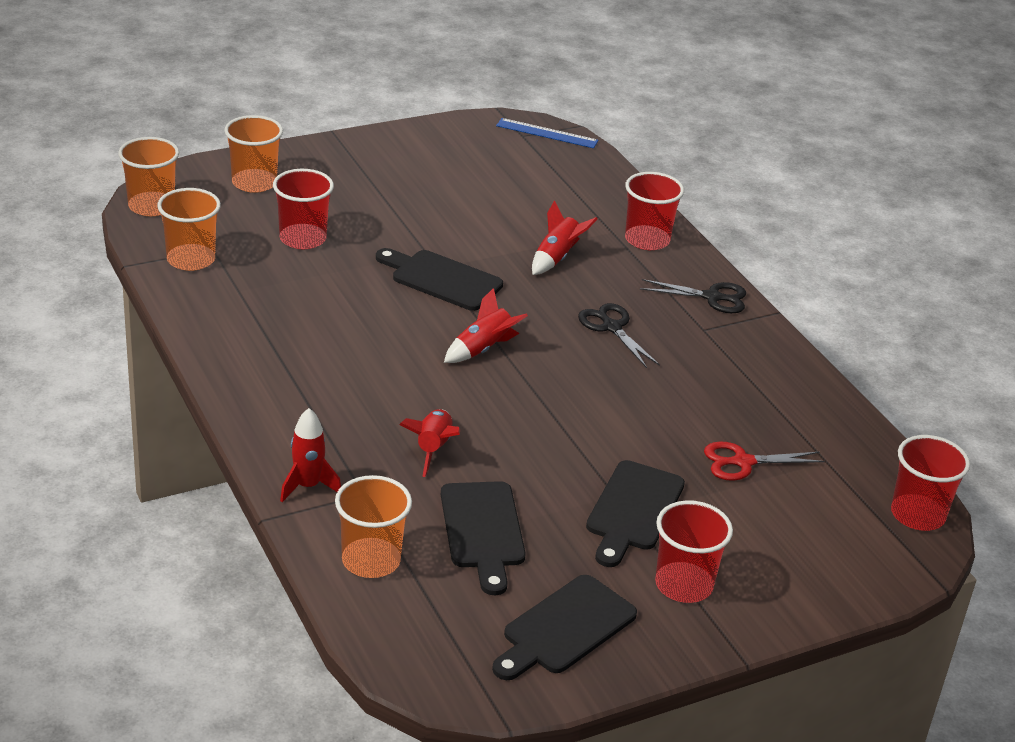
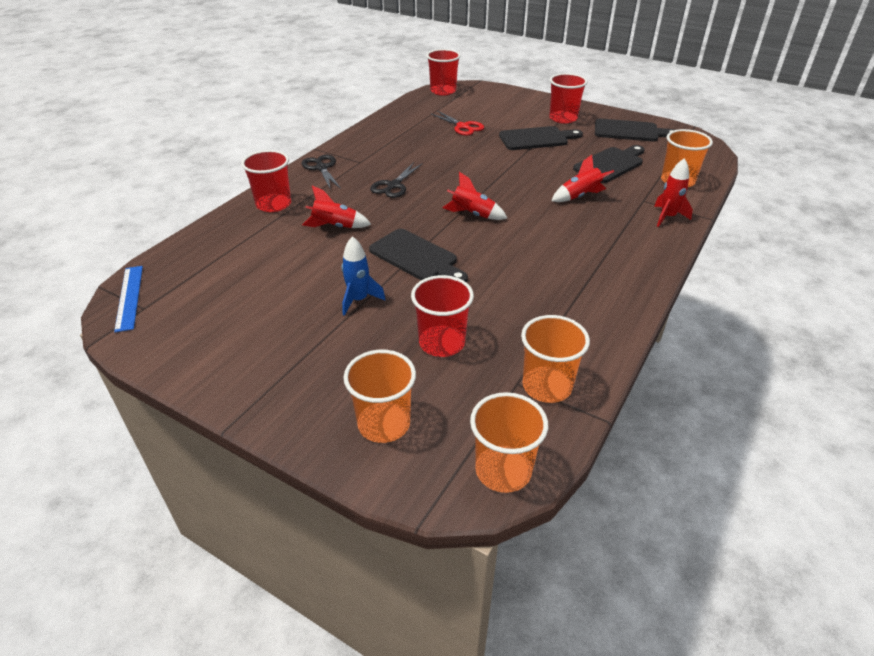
camera: 120 degrees left, 5 degrees up
(411, 225) = (359, 300): none -> blue rocket
(442, 279) = (416, 257): black cutting board -> black cutting board turned 45 degrees counterclockwise

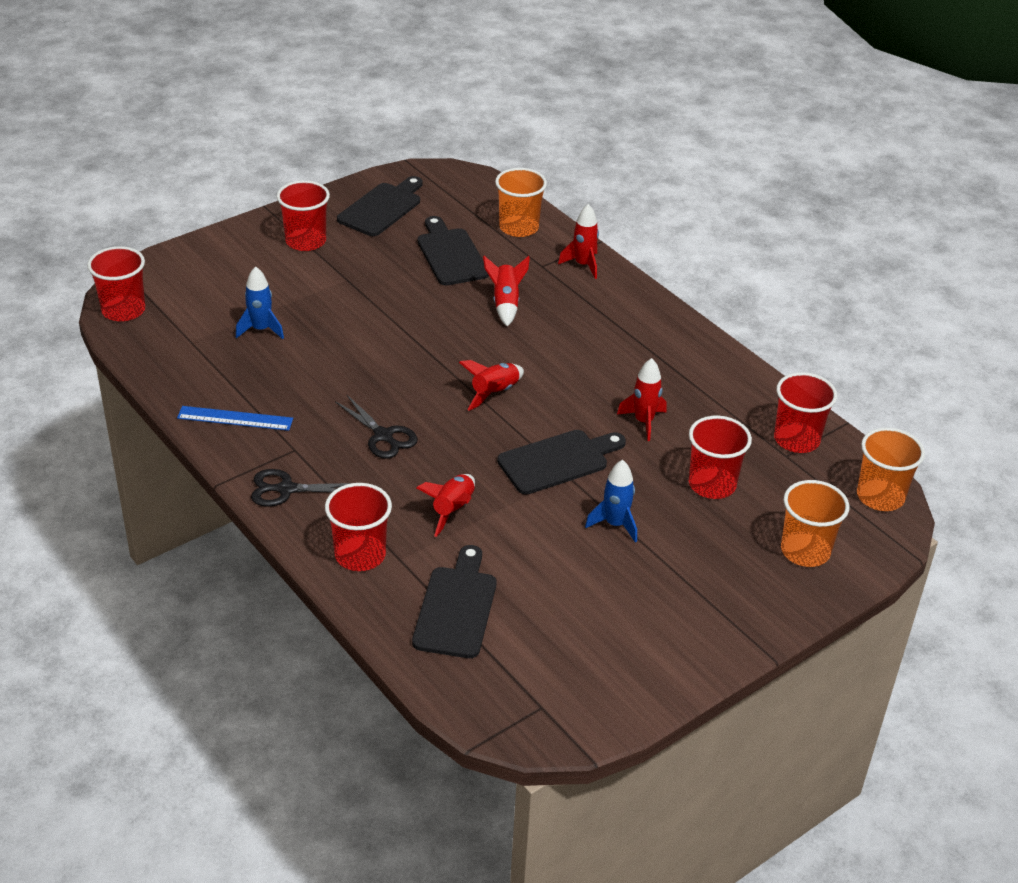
camera: 70 degrees left, 0 degrees up
(129, 297) = (511, 719): blue ruler -> blue ruler (235, 418)
(463, 127) = (261, 329): red scissors -> blue rocket
(496, 288) = (643, 422): none -> red rocket
(536, 139) = (346, 282): black cutting board -> black cutting board (456, 607)
(547, 386) = (796, 439): orange cup -> red cup

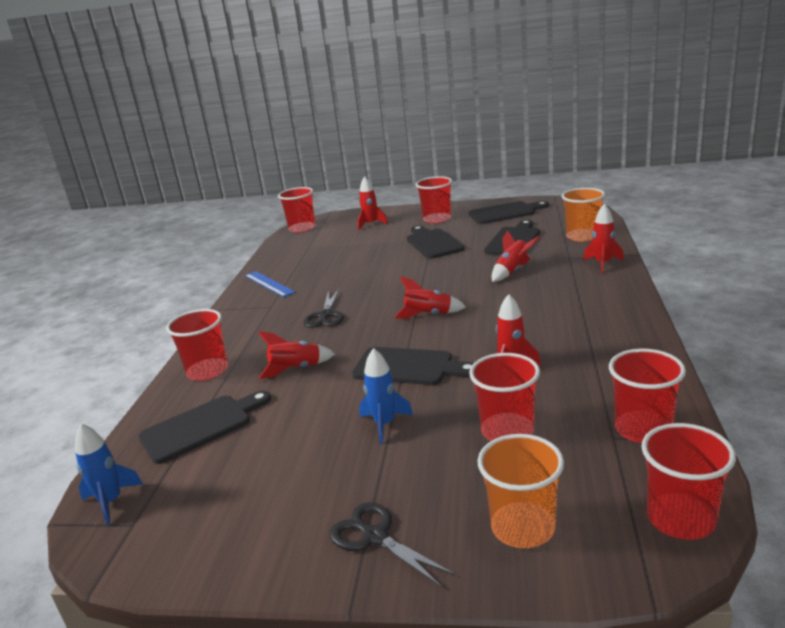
camera: 50 degrees right, 15 degrees down
(223, 274) = (371, 224): none -> red rocket
(261, 329) = (349, 250): blue rocket -> blue rocket (111, 502)
(286, 489) = (233, 323): black scissors -> black scissors (375, 537)
(357, 285) = (433, 243): none -> black cutting board
(880, 496) = (681, 519): orange cup -> red cup

